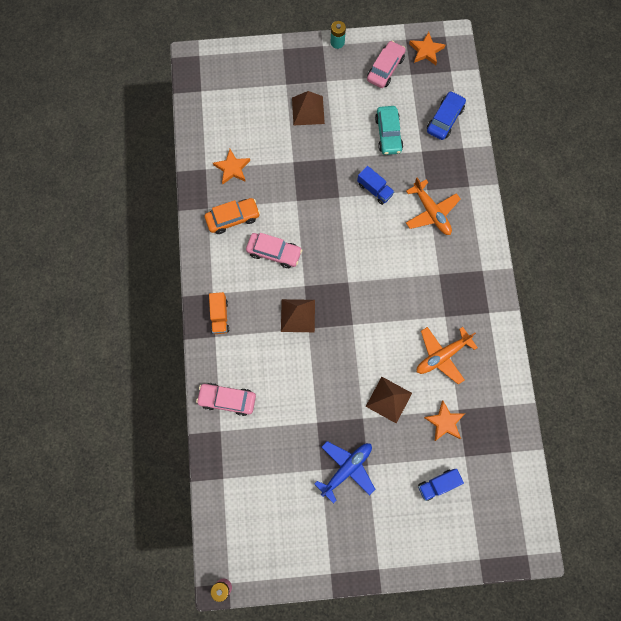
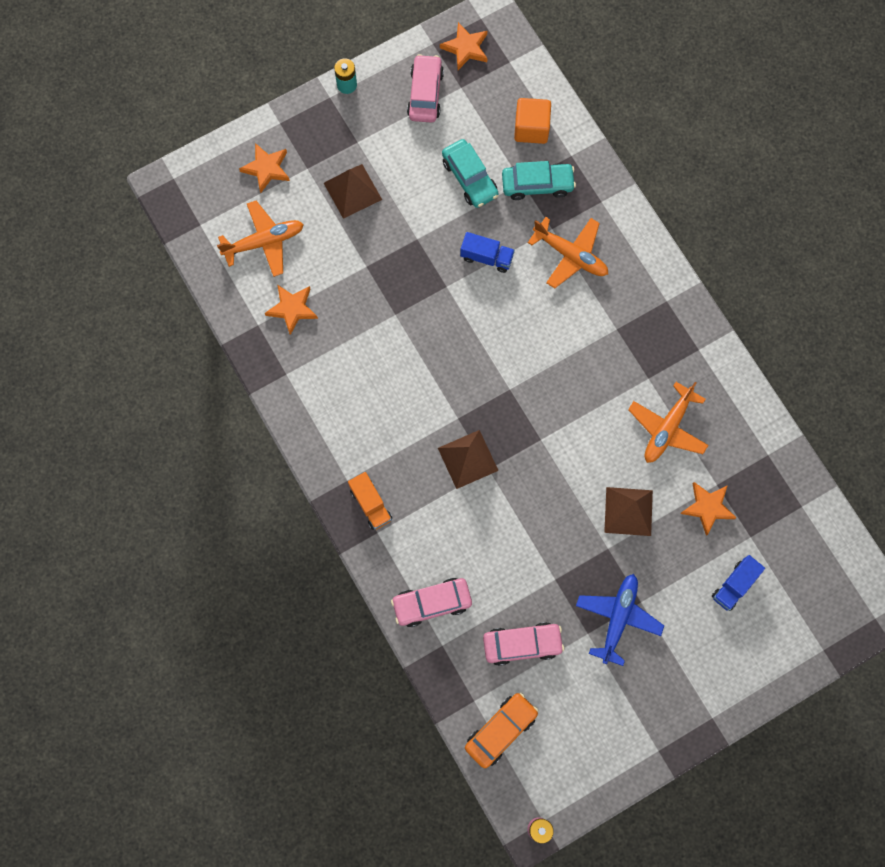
camera: 25 degrees left, 0 degrees up
(233, 218) = (325, 373): orange car -> orange car (500, 730)
(236, 118) = (264, 242): none -> orange plane
(260, 73) = (266, 169): none -> orange star
(274, 252) = (399, 393): pink car -> pink car (522, 644)
(431, 157) = (537, 184): none -> turquoise car
(444, 119) = (531, 128): blue car -> orange cube

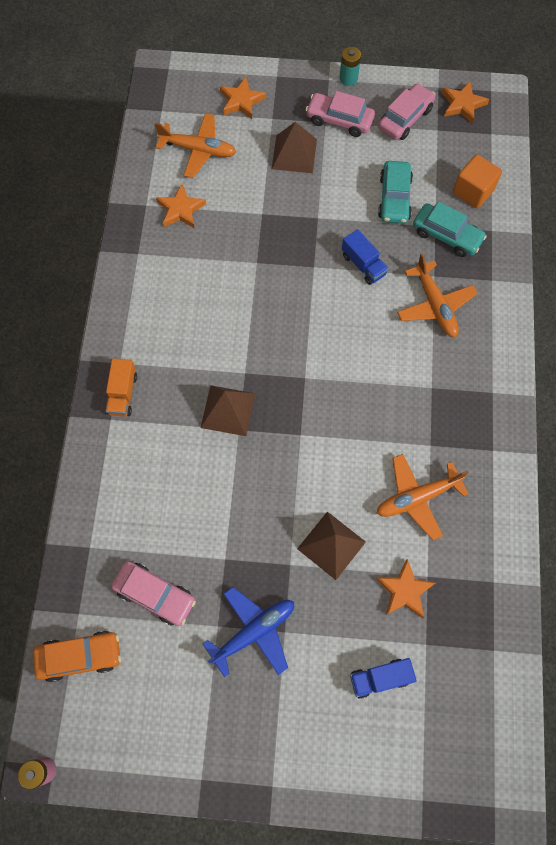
camera: 35 degrees right, 5 degrees down
(432, 603) = (108, 506): pink car -> pink car (339, 120)

